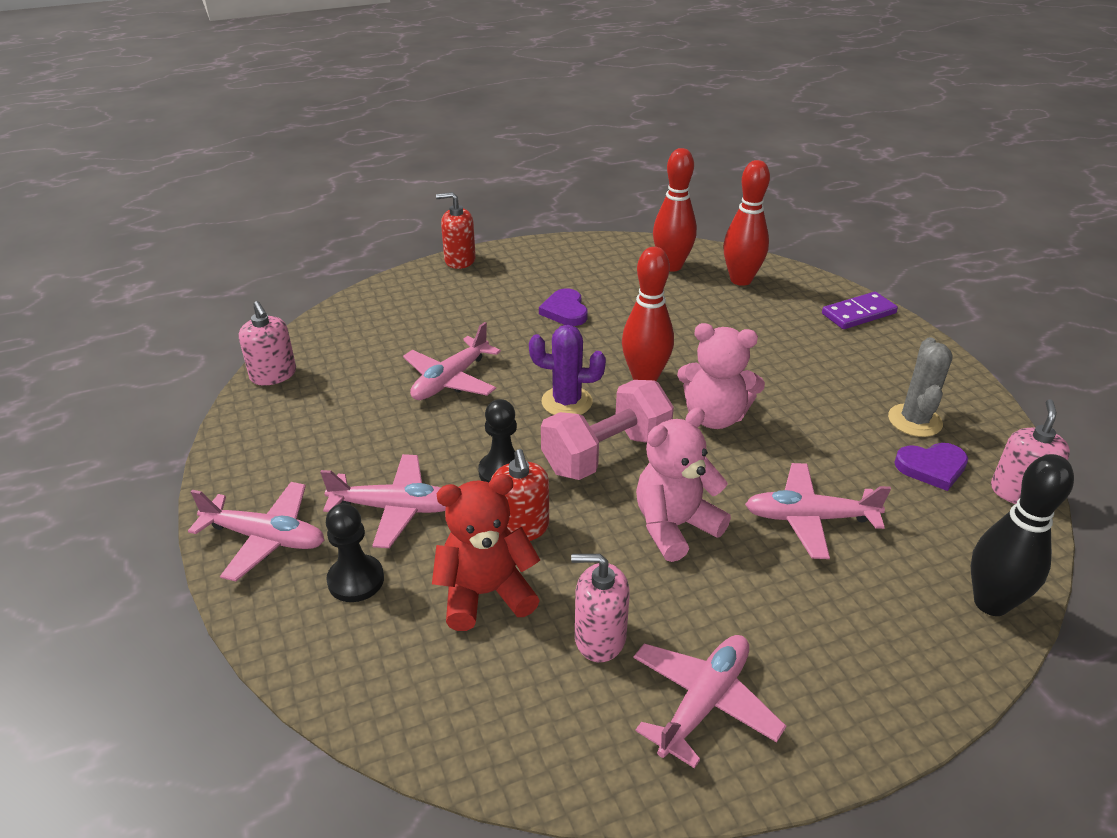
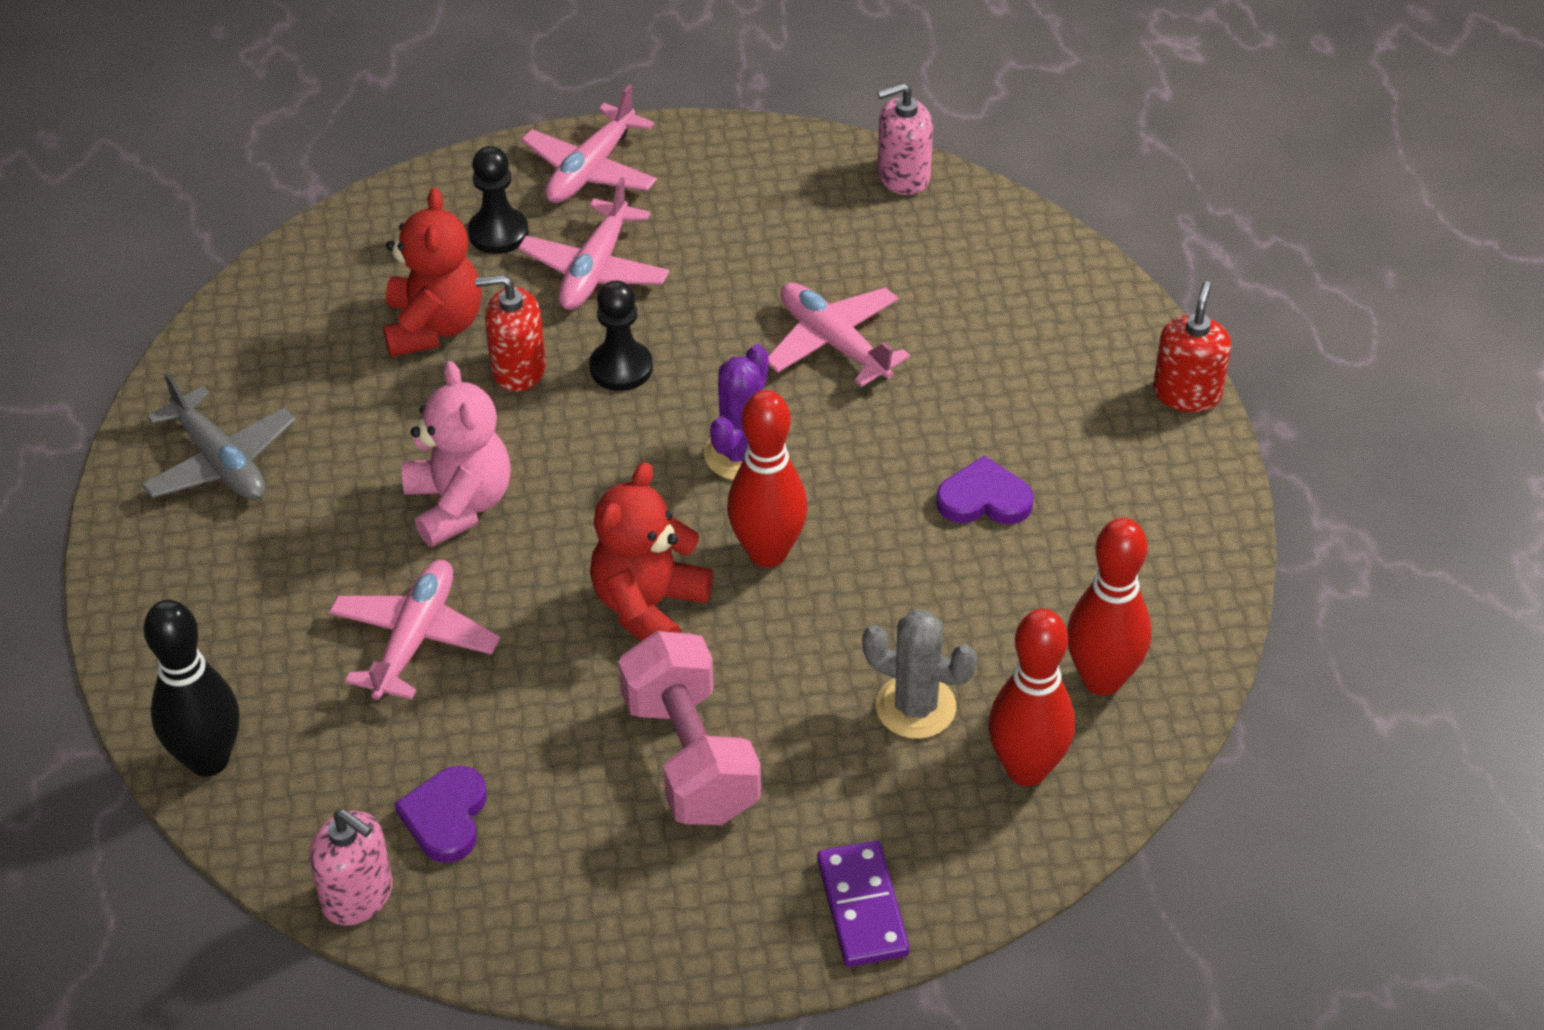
camera: 105 degrees right, 10 degrees up
(599, 637) = (334, 403): pink soap dispenser -> none
(606, 454) = (615, 471): pink dumbbell -> pink dumbbell (690, 757)
(704, 702) = (221, 462): pink plane -> grey plane
(714, 417) = (648, 606): pink teddy bear -> red teddy bear
(914, 421) = (549, 847): grey cactus -> grey cactus (915, 707)

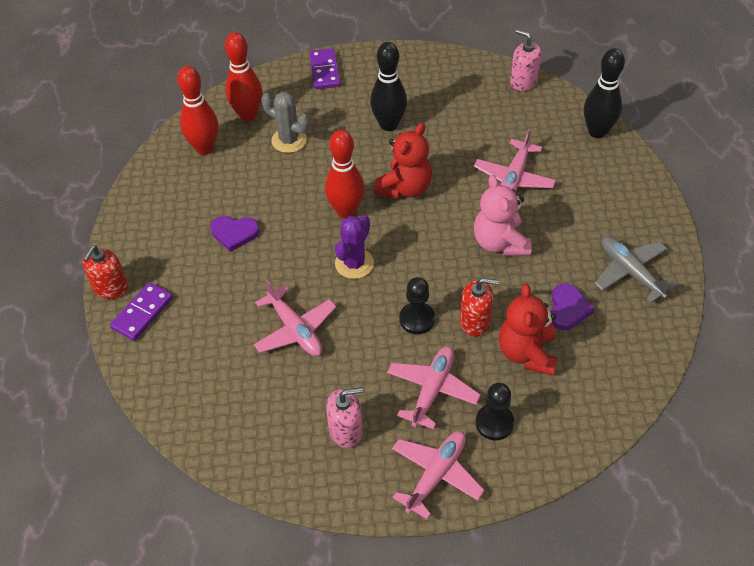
camera: 175 degrees left, 5 degrees up
(446, 817) = (491, 107): purple heart -> purple heart (568, 309)
(690, 757) = (389, 125): pink dumbbell -> black bowling pin
(903, 176) = (229, 456): pink soap dispenser -> pink soap dispenser (346, 430)
(1111, 356) = (142, 313): none -> purple domino

